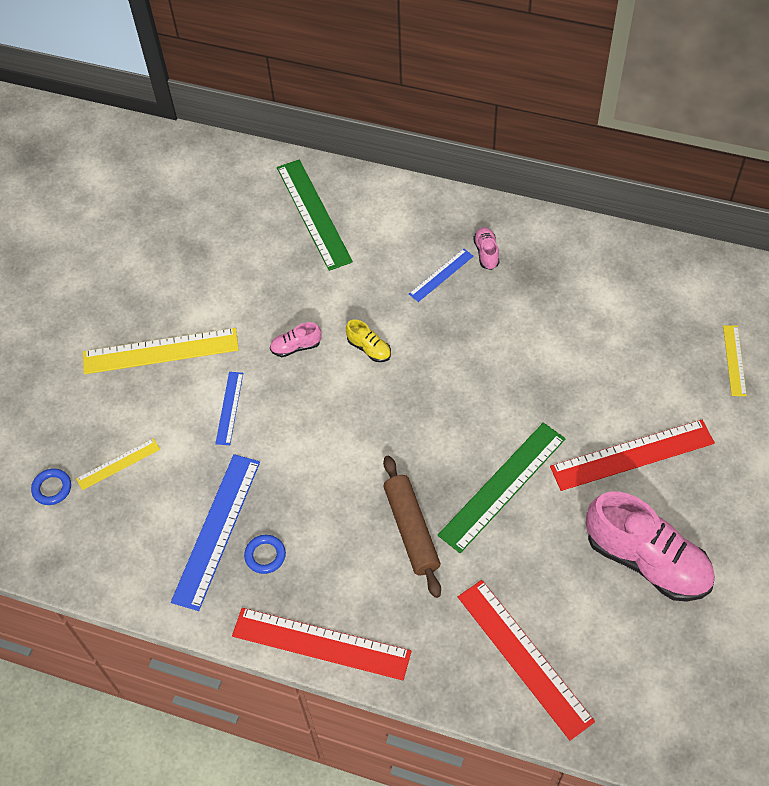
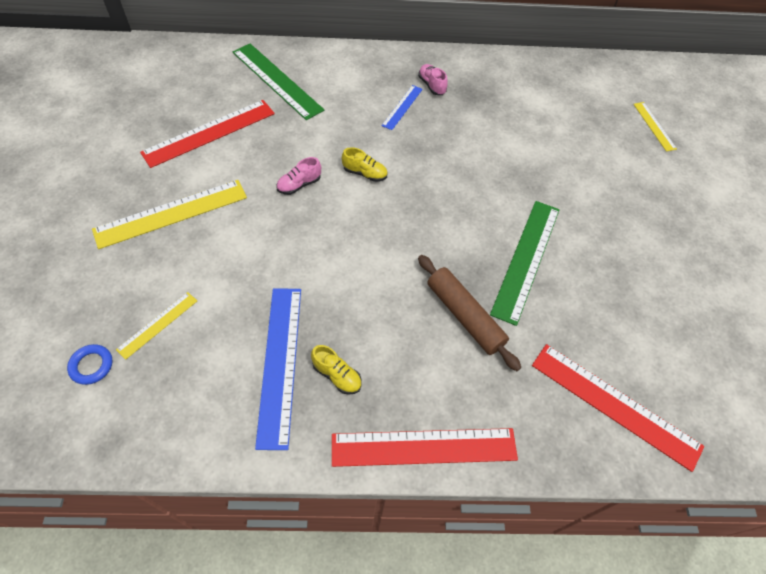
camera: 25 degrees left, 0 degrees up
(229, 408) = (255, 248): blue ruler -> none
(265, 555) = (337, 375): blue ring -> yellow shoe
(632, 455) = (616, 210): red ruler -> red ruler (209, 132)
(646, 560) = (671, 291): pink shoe -> none

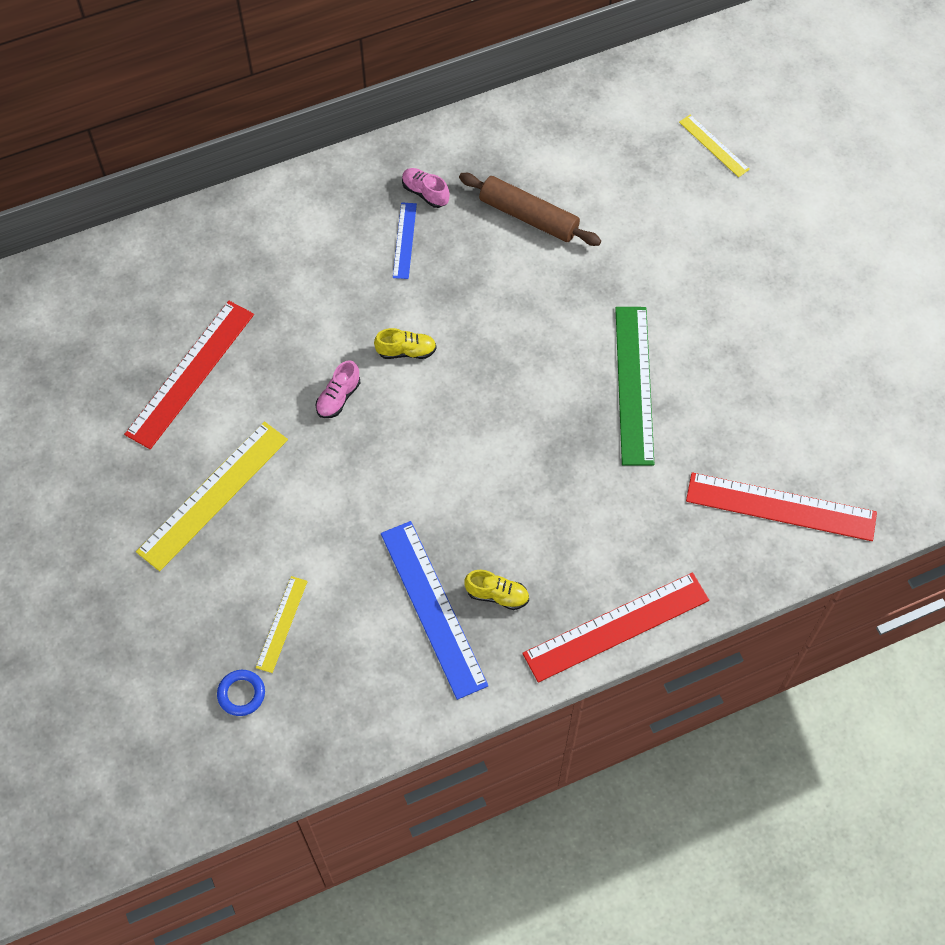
camera: 20 degrees left, 5 degrees up
(276, 80) = (228, 265): green ruler -> none
(464, 316) = (596, 477): brown rolling pin -> brown rolling pin (528, 217)

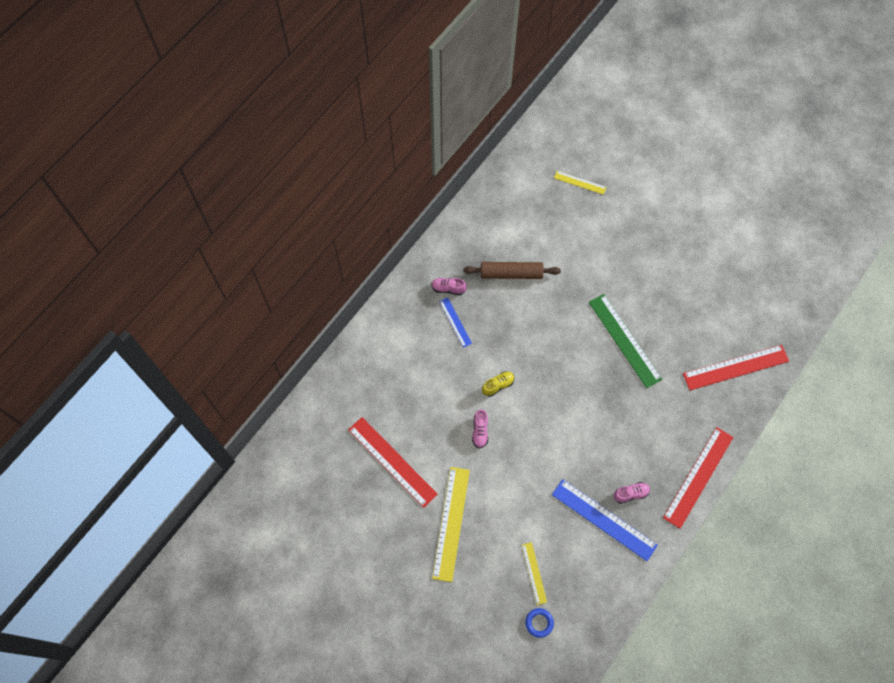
camera: 30 degrees left, 5 degrees up
(190, 373) = (392, 461): red ruler -> red ruler turned 45 degrees counterclockwise
(497, 595) = (630, 494): yellow shoe -> pink shoe

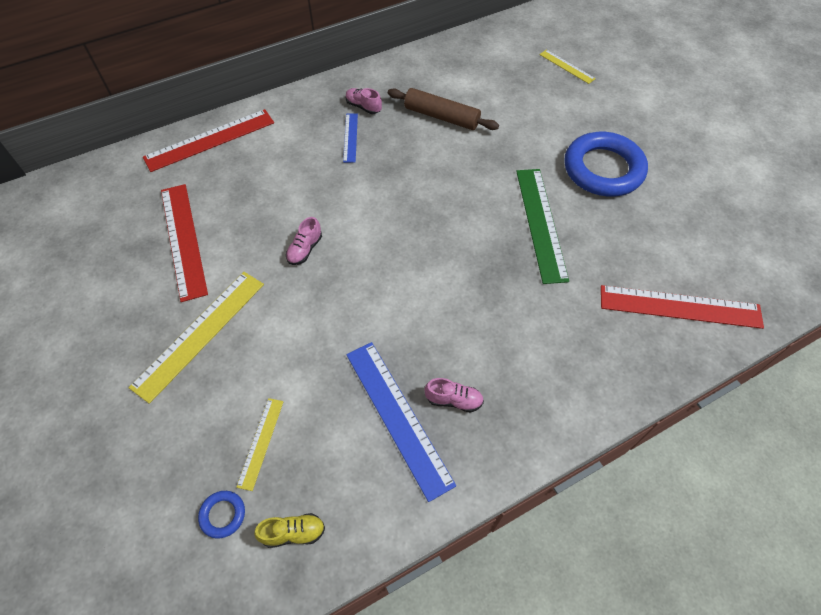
camera: 25 degrees right, 10 degrees down
(498, 385) = (357, 212): yellow shoe -> yellow shoe (293, 532)
(646, 274) = (603, 169): none -> blue ring
(698, 477) = (563, 419): red ruler -> red ruler (210, 140)

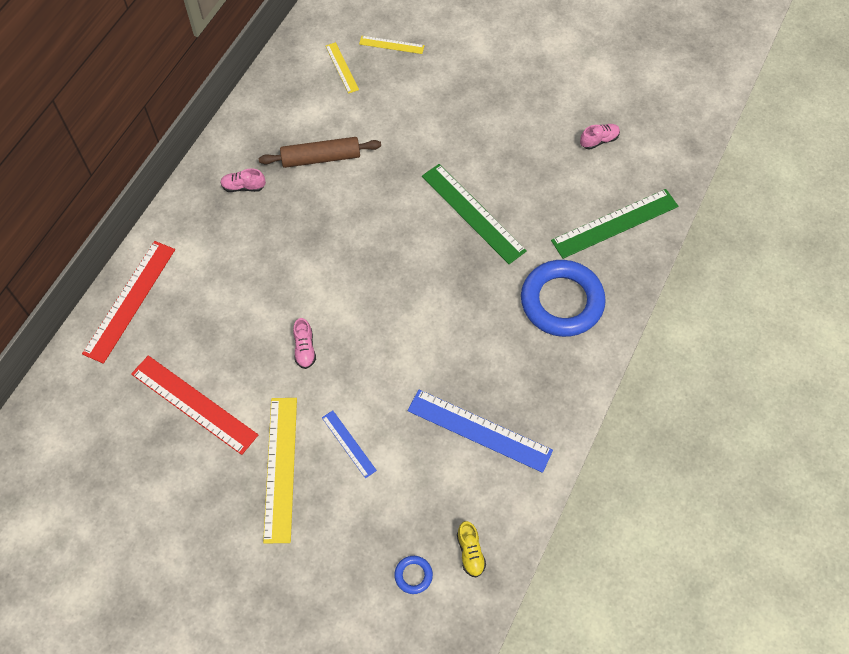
camera: 35 degrees left, 5 degrees up
(260, 443) = (398, 513): yellow ruler -> yellow ruler (341, 67)
(293, 532) = (470, 552): yellow shoe -> yellow shoe turned 120 degrees clockwise
(350, 137) = (257, 224): blue ruler -> blue ruler (348, 444)
(454, 400) = (508, 393): pink shoe -> pink shoe (599, 140)
(603, 169) = (488, 135): blue ring -> blue ring (561, 301)
(680, 306) = (614, 223): red ruler -> green ruler

